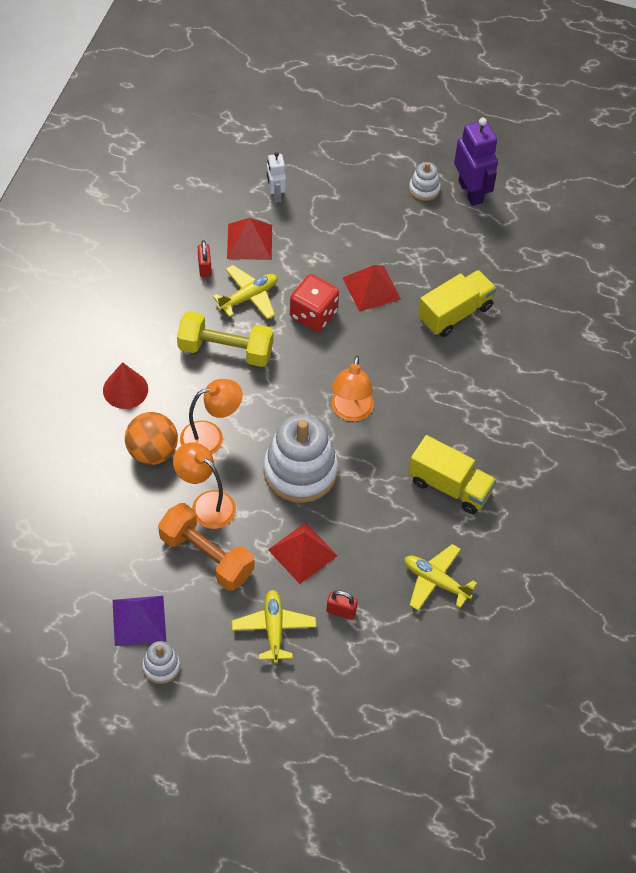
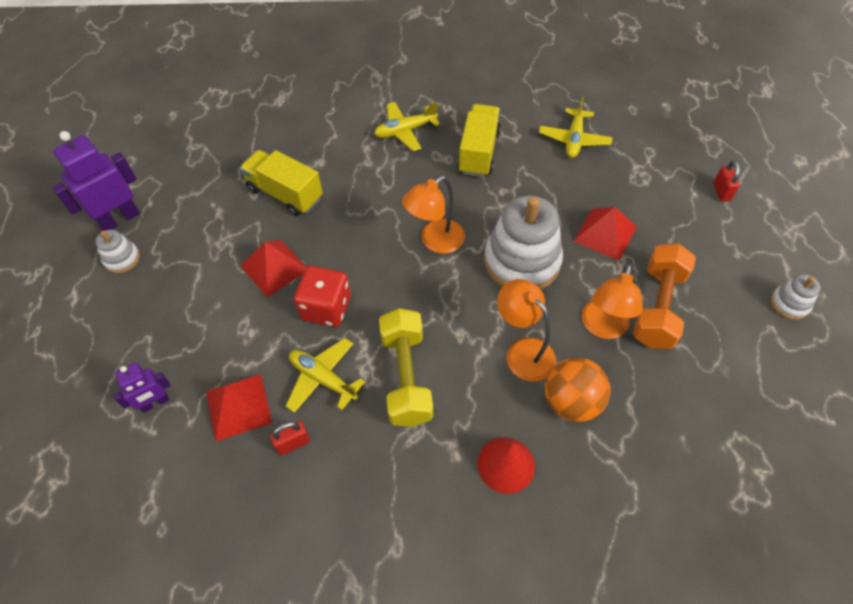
camera: 105 degrees left, 0 degrees up
(139, 620) = (761, 339): purple pyramid -> none
(274, 629) = (691, 231): yellow plane -> yellow plane (405, 131)
(275, 194) = (155, 403): white robot -> purple robot
(341, 611) = (642, 191): red padlock -> red padlock (721, 192)
(351, 412) = (435, 241): orange lamp -> orange lamp turned 150 degrees clockwise

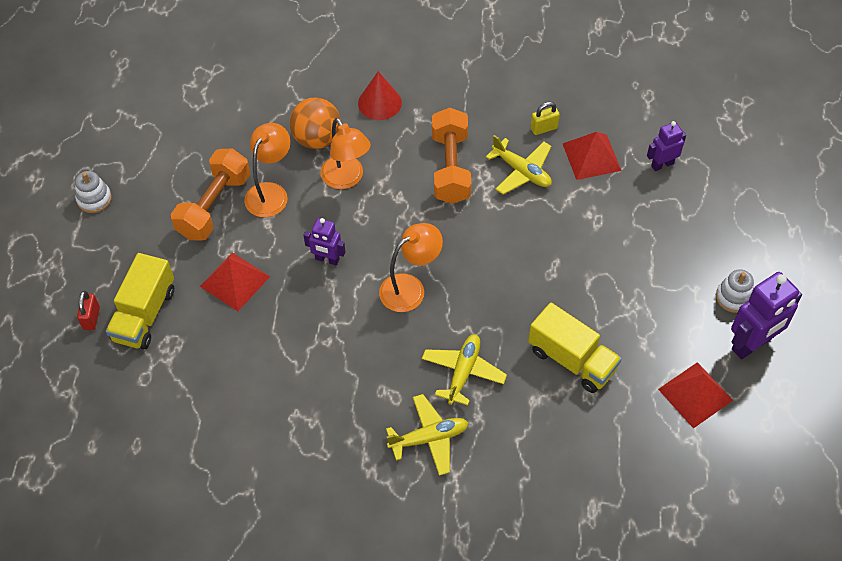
camera: 175 degrees left, 0 degrees up
(274, 267) = (575, 274): red pyramid -> red pyramid (695, 394)
(293, 443) = (544, 128): red padlock -> yellow padlock
(326, 308) = (521, 230): red dice -> none
(406, 377) = (450, 167): yellow dumbbell -> orange dumbbell
(478, 152) = (344, 396): yellow truck -> yellow truck (144, 315)
(522, 261) = (327, 259): white stacking toy -> purple robot
(574, 139) = (226, 405): yellow plane -> yellow plane (463, 372)

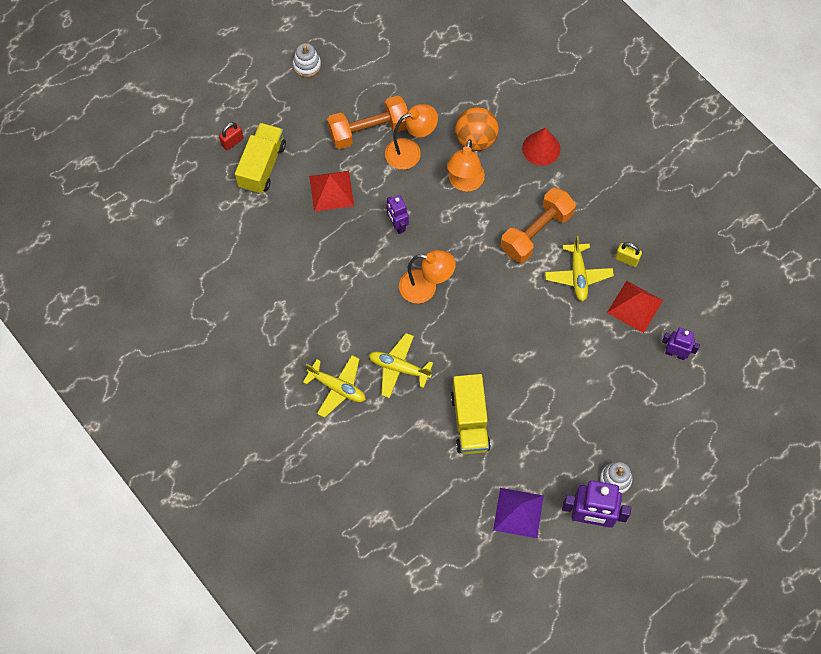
camera: 45 degrees right, 10 degrees up
(144, 315) = (262, 166): yellow truck -> yellow truck turned 135 degrees clockwise
(463, 372) = (399, 368): yellow plane -> yellow plane turned 135 degrees counterclockwise
(695, 394) = (518, 512): red pyramid -> purple pyramid

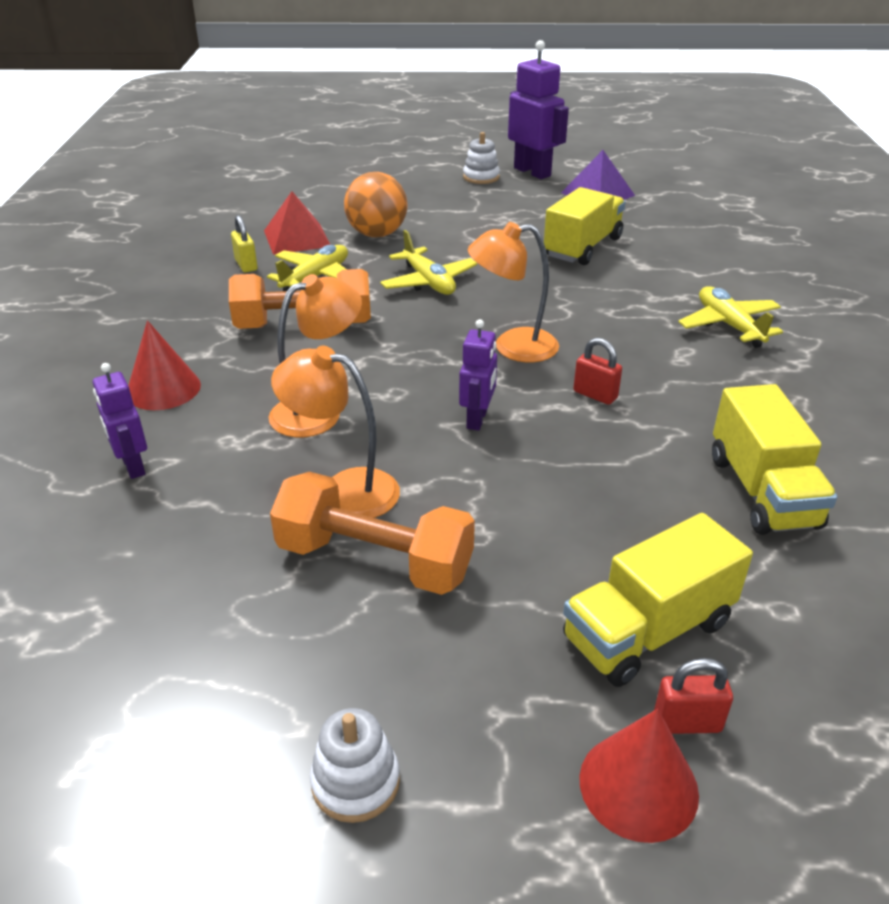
camera: 140 degrees left, 30 degrees down
(234, 114) = (638, 785): none -> red cone
(259, 262) = (762, 491): none -> yellow truck
(331, 191) = (540, 514): red pyramid -> none
(362, 278) = (595, 395): none -> red padlock
(399, 368) = (626, 307): yellow plane -> yellow plane (428, 282)
(425, 288) = (512, 347): orange lamp -> orange lamp turned 60 degrees counterclockwise
(475, 139) = (228, 447): orange ball -> orange ball (377, 234)
(675, 353) = (313, 204): purple robot -> purple robot (133, 466)

